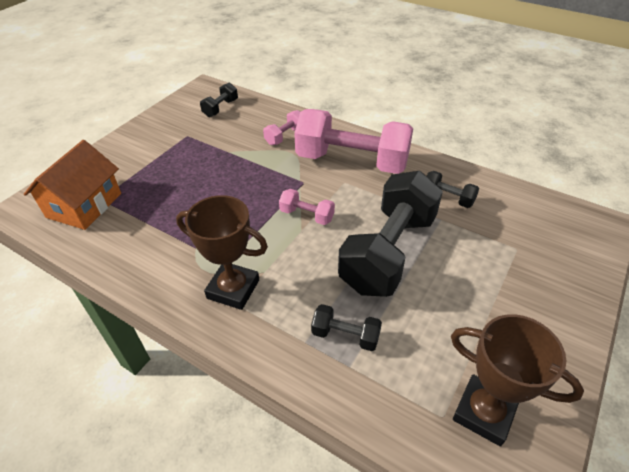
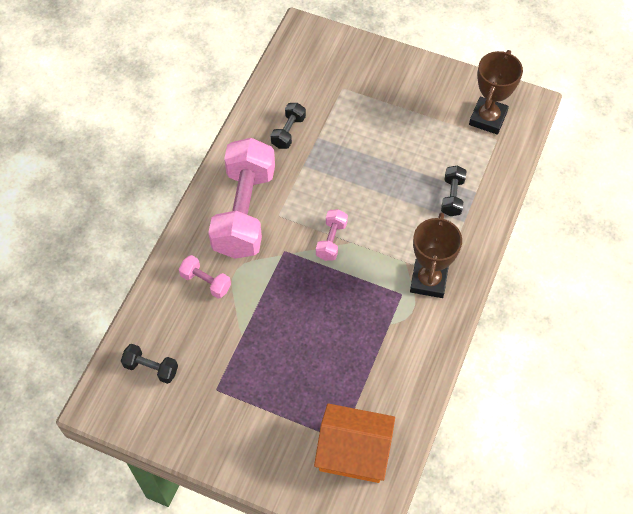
camera: 100 degrees left, 15 degrees up
(388, 252) = (364, 174): black dumbbell -> none

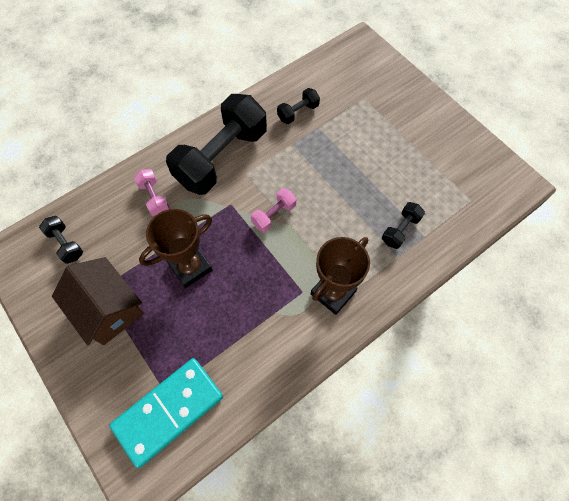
camera: 30 degrees right, 5 degrees up
(237, 401) = (108, 308): none -> brown house
(244, 212) = (221, 157): pink dumbbell -> black dumbbell
(354, 452) = (168, 411): orange house -> turquoise domino
(488, 118) = (474, 178): brown trophy -> brown trophy (190, 267)

